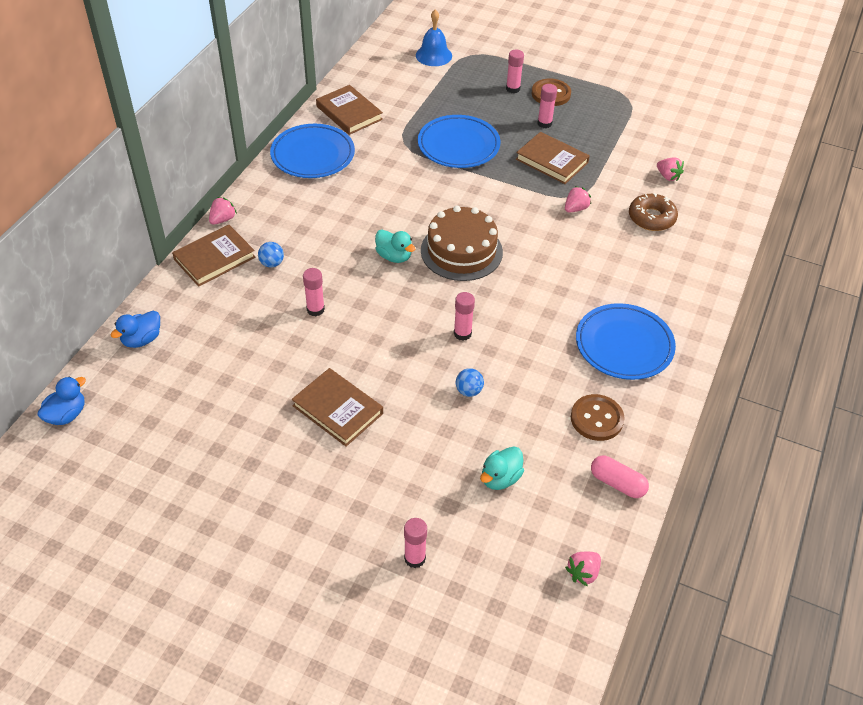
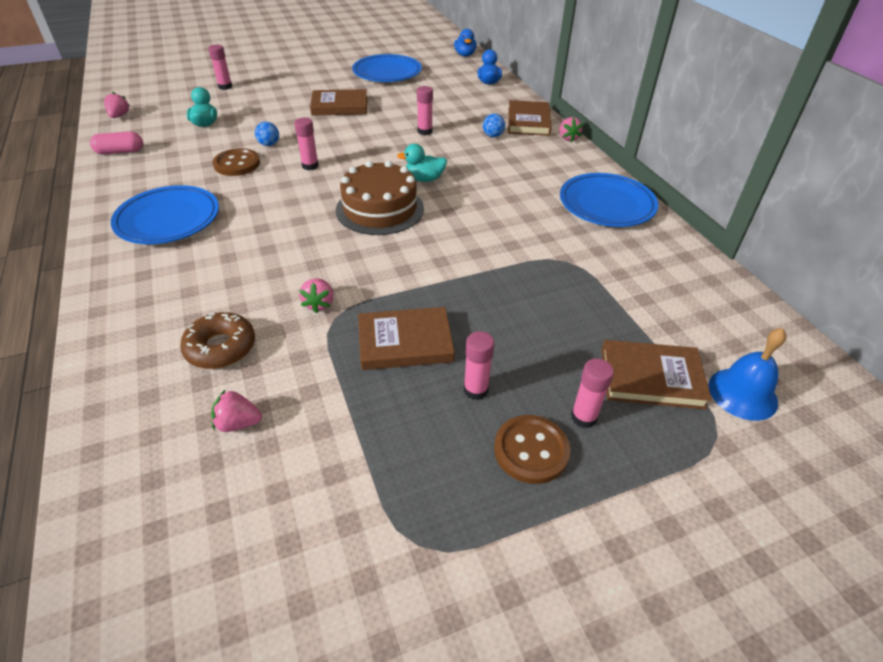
camera: 135 degrees right, 5 degrees down
(349, 113) = (659, 255): brown book -> brown book (651, 378)
(458, 145) = (518, 292): blue plate -> blue plate (387, 73)
(596, 419) = (159, 171): brown button -> brown button (237, 164)

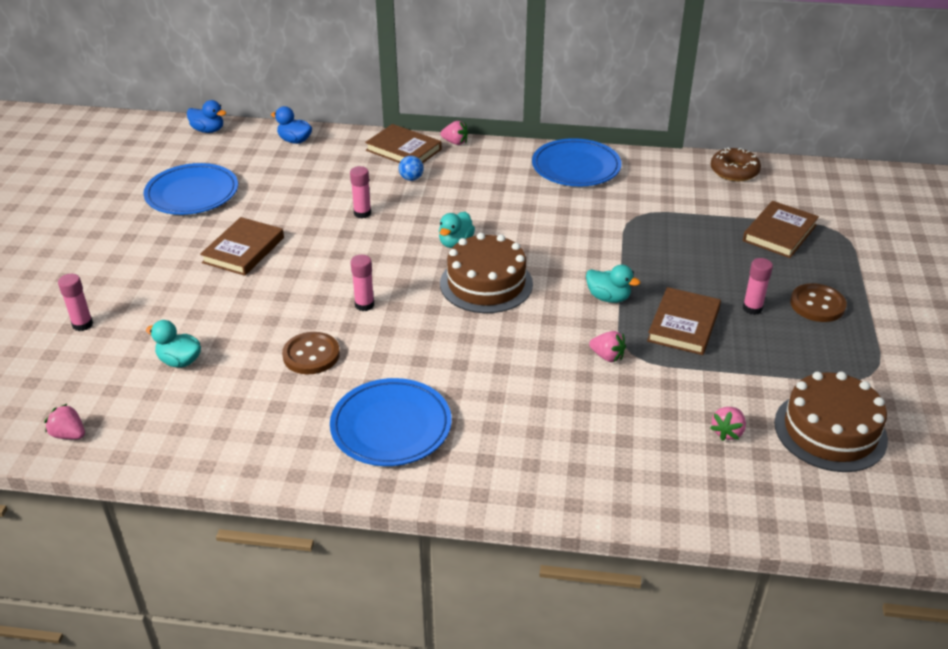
camera: 60 degrees left, 5 degrees down
(120, 152) = (185, 446): pink capsule -> none
(221, 347) = (631, 425): brown donut -> brown donut (734, 171)
(269, 144) = (287, 322): blue ball -> none
(278, 523) = (830, 431): none -> brown cake
(412, 280) = (608, 298): none -> turquoise duck
(583, 417) = (800, 273): pink glue stick -> none
(742, 393) = (810, 206): blue bell -> none

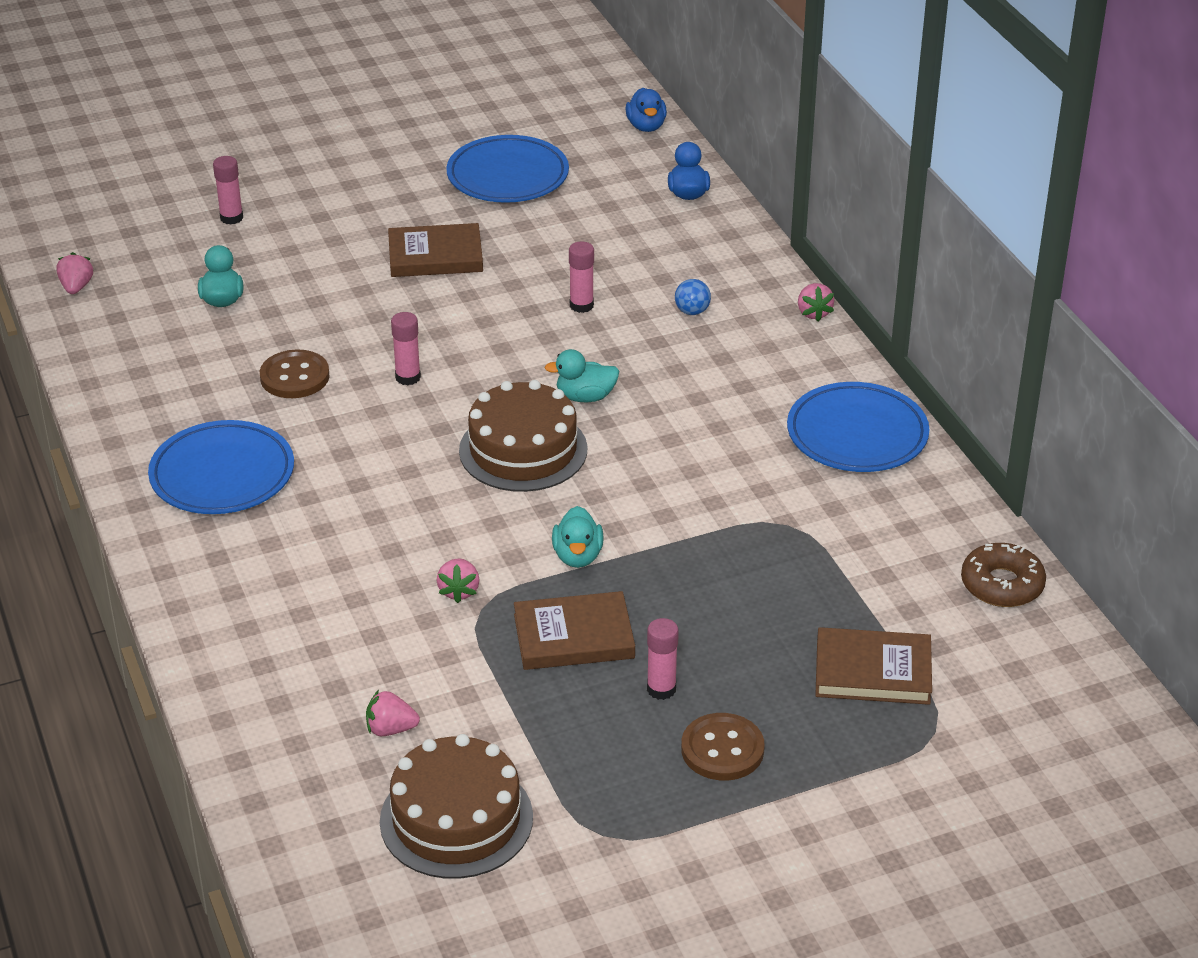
camera: 60 degrees right, 0 degrees up
(403, 150) = (752, 280): brown book -> none

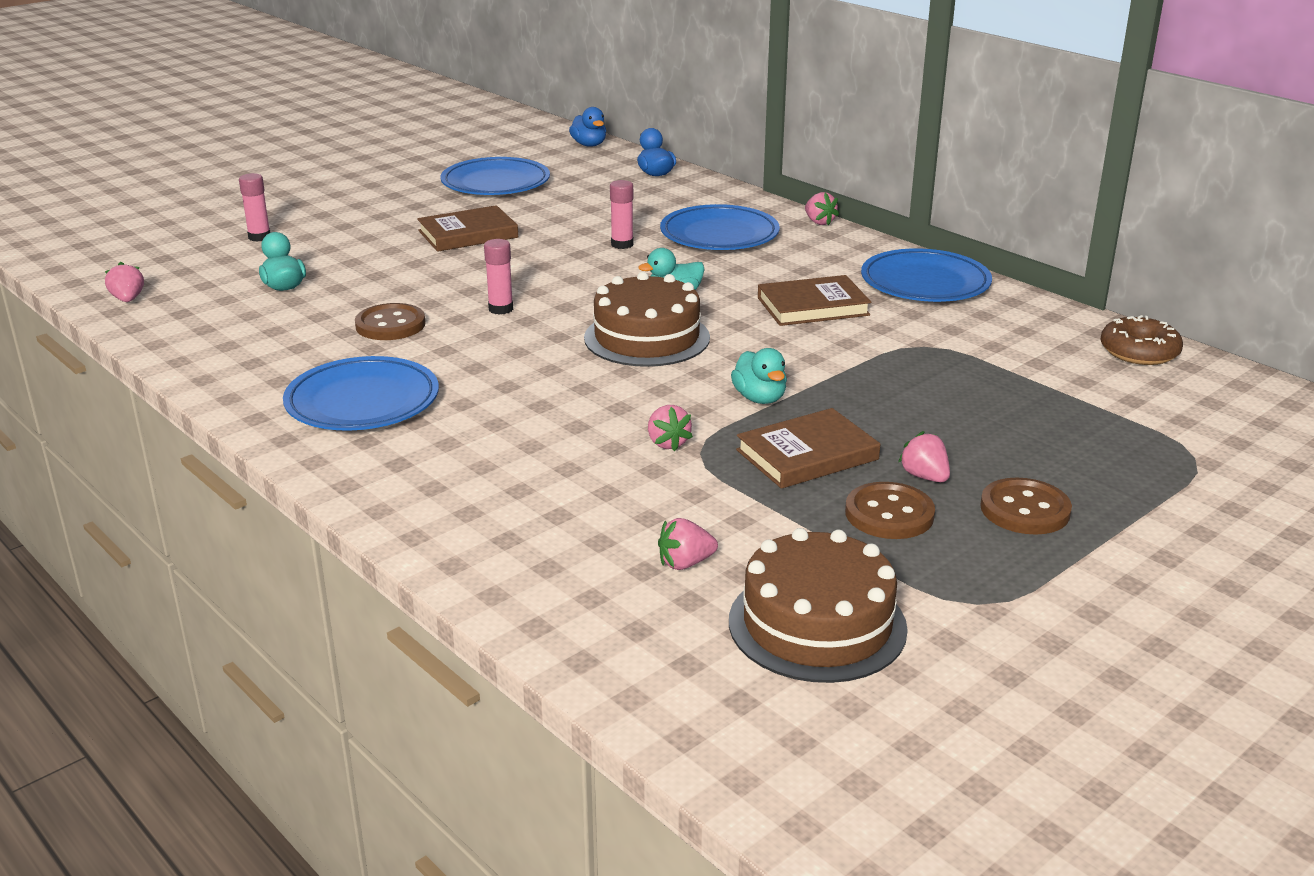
camera: 20 degrees left, 10 degrees down
(598, 722) = (889, 514): none -> brown button
(661, 689) = (924, 477): pink glue stick -> pink strawberry
(692, 311) = (719, 235): blue ball -> blue plate
(873, 671) = (1097, 427): brown book -> brown book (813, 306)

